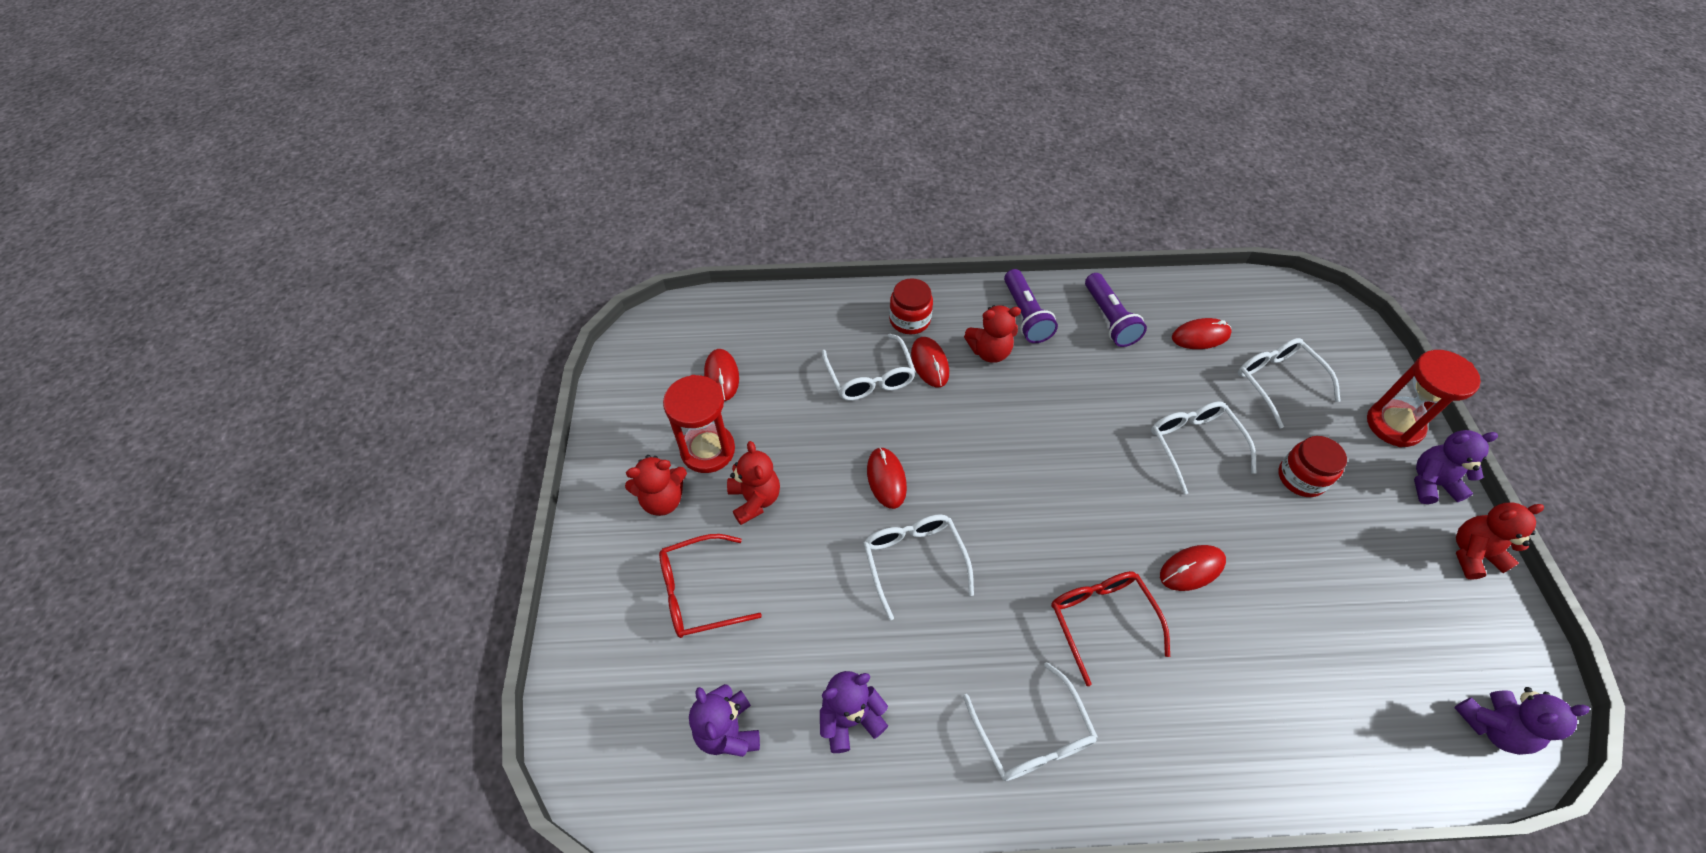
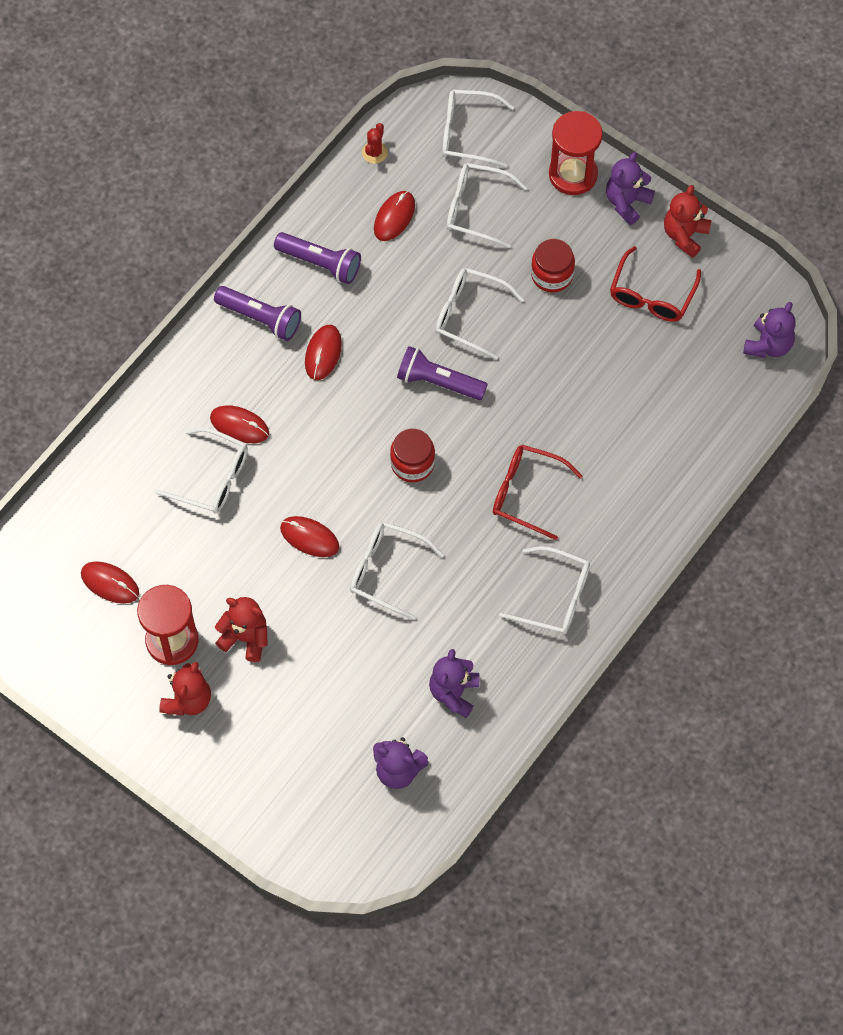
camera: 50 degrees left, 10 degrees up
(699, 592) = (286, 724): red glasses -> red glasses (651, 295)
(909, 320) = (184, 404): red jar -> red jar (412, 463)
(989, 351) = (269, 374): red teddy bear -> none
(1115, 467) = (438, 382): none -> purple flashlight
(1191, 569) = (545, 407): red mouse -> red mouse (323, 353)
(1228, 289) = (374, 152): none -> red cactus
(1321, 331) = (467, 133): none -> white glasses

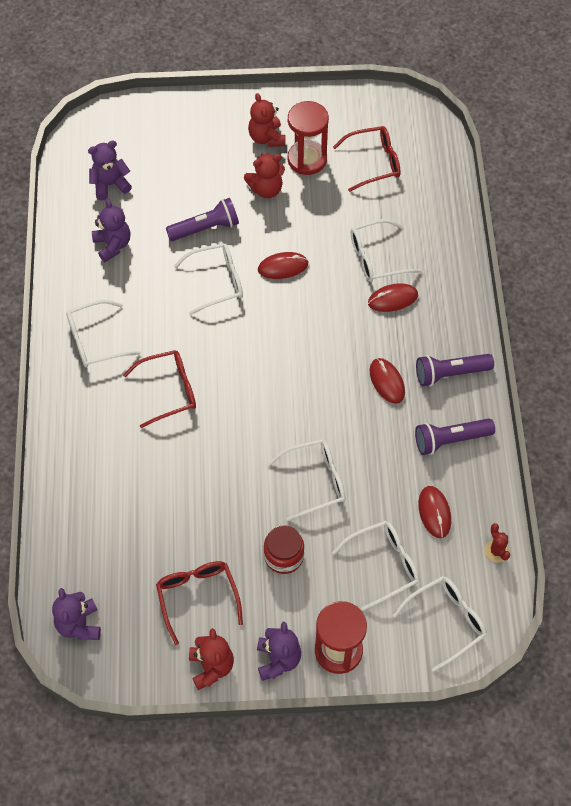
camera: 140 degrees right, 5 degrees down
(110, 583) = (374, 162): red mouse -> red glasses
(412, 463) = (261, 355): red jar -> none
(438, 382) = (293, 420): purple flashlight -> purple flashlight (205, 228)

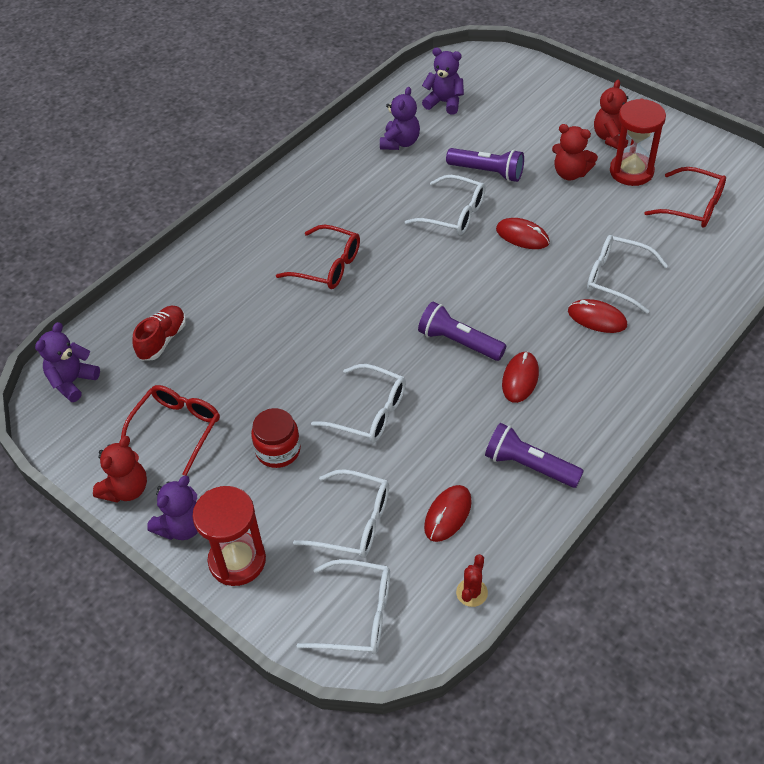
camera: 45 degrees right, 10 degrees down
(95, 341) = (312, 197): white glasses -> none
(110, 541) = (162, 340): none -> red shoe
(450, 373) = (588, 412): purple flashlight -> purple flashlight (459, 342)

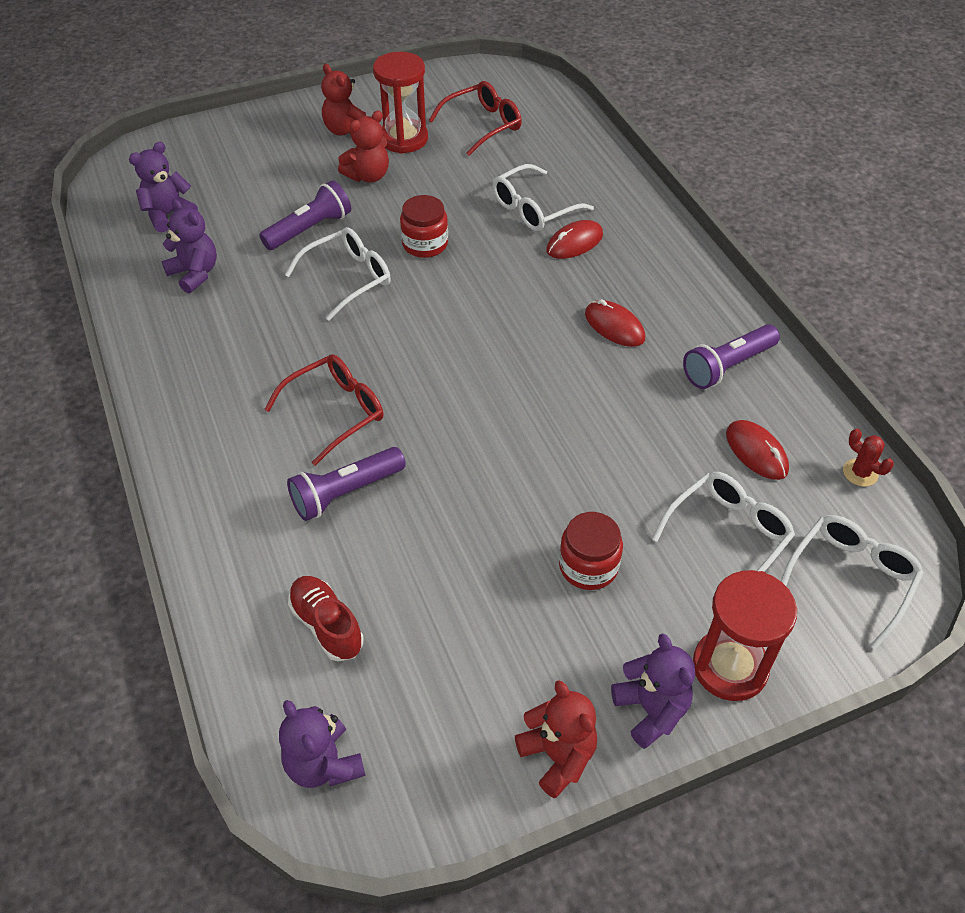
camera: 65 degrees left, 0 degrees up
(177, 429) = (491, 661): red glasses -> none
(369, 412) = (583, 461): white glasses -> none
(459, 342) = (534, 350): purple flashlight -> purple flashlight (345, 492)
(522, 236) = (425, 244): red mouse -> red jar

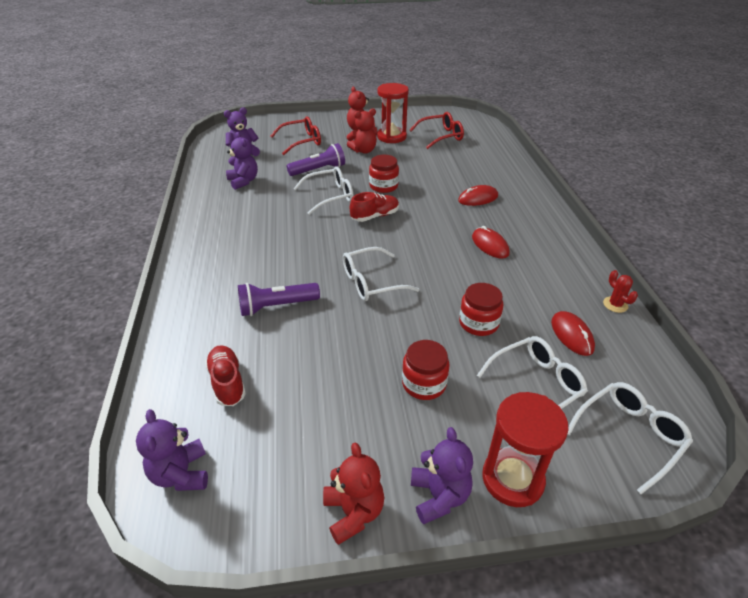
camera: 15 degrees right, 10 degrees down
(336, 412) = (291, 261): red glasses -> red glasses (301, 141)
(431, 305) = (375, 216): none -> red shoe
(533, 209) = (457, 178): white glasses -> white glasses (371, 282)
(633, 459) = (478, 323): none -> red jar
(727, 366) = (563, 280): purple flashlight -> none
(860, 473) = (651, 363): red cactus -> red cactus (615, 304)

